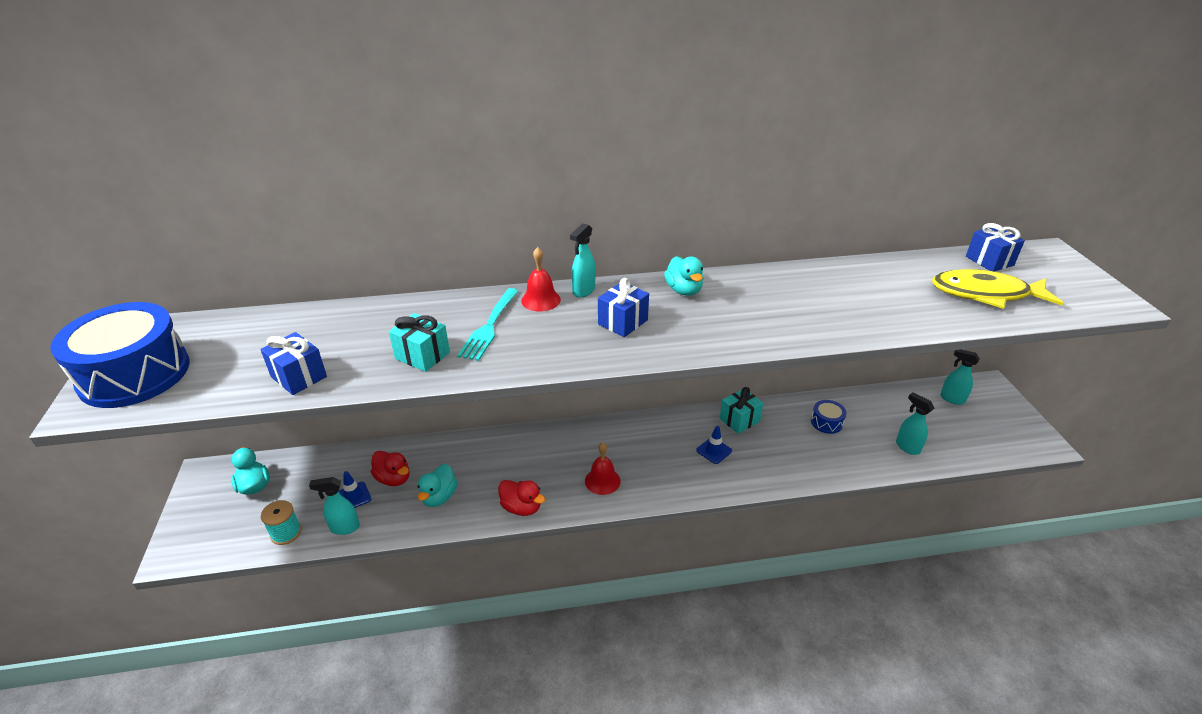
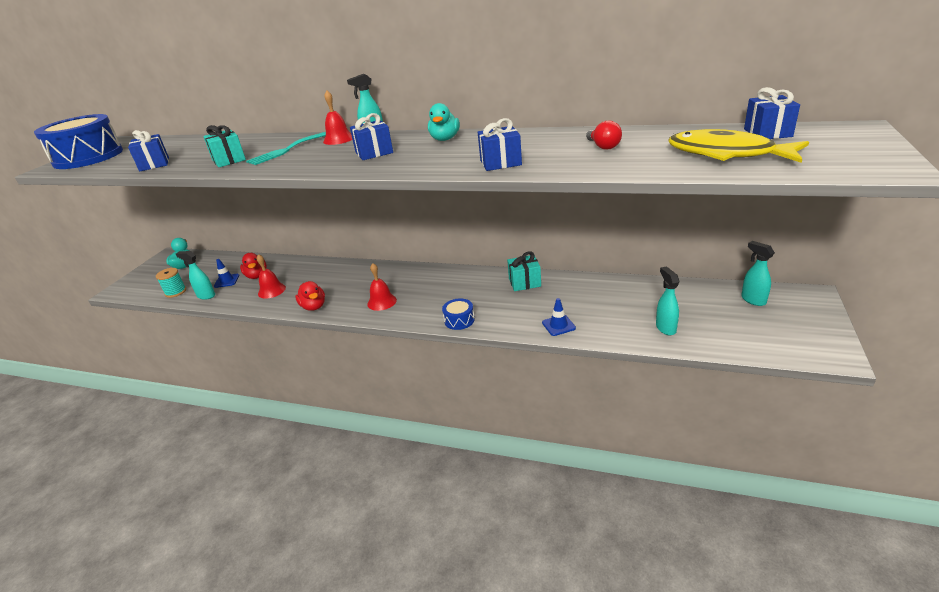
camera: 30 degrees right, 5 degrees down
(439, 497) = (271, 290): turquoise duck -> red bell
(714, 450) = (483, 299): blue traffic cone -> blue traffic cone (558, 325)
(793, 326) = (500, 163): none -> blue gift
(826, 422) = (601, 297): blue drum -> blue drum (459, 320)
(868, 291) = (603, 146): none -> red light bulb

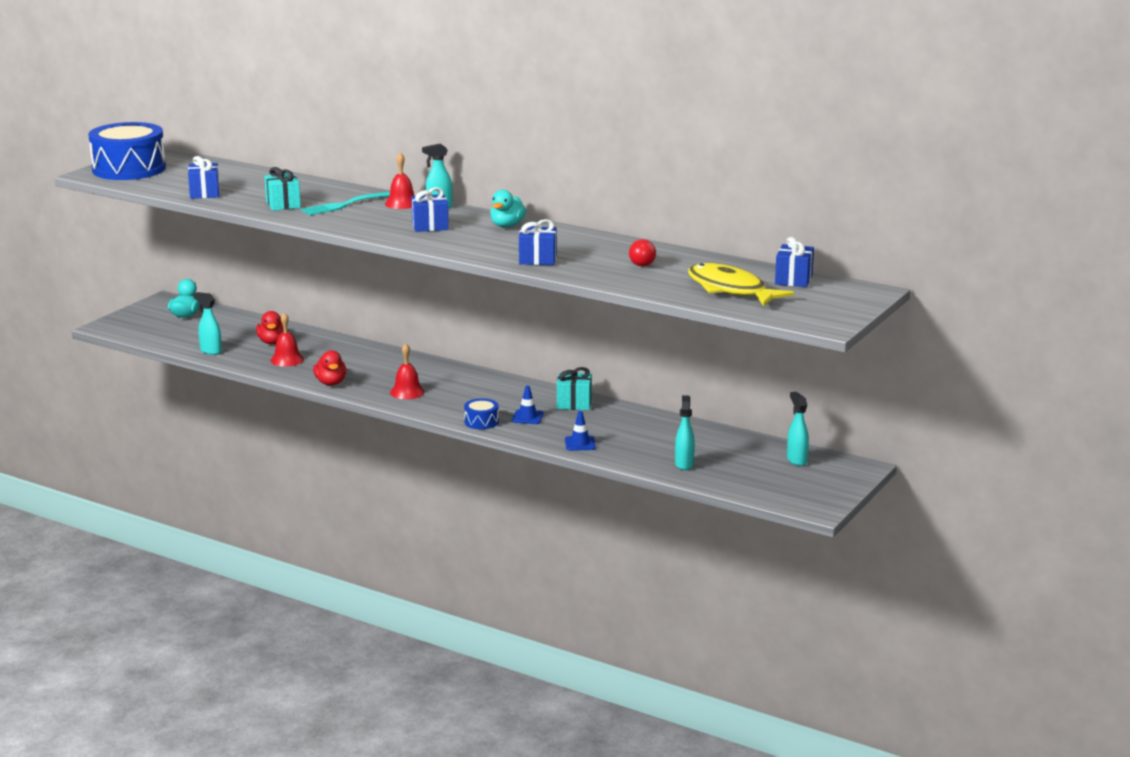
camera: 10 degrees right, 10 degrees down
(175, 292) = (175, 341): turquoise spool -> none
(226, 281) = (236, 341): blue traffic cone -> blue traffic cone (527, 417)

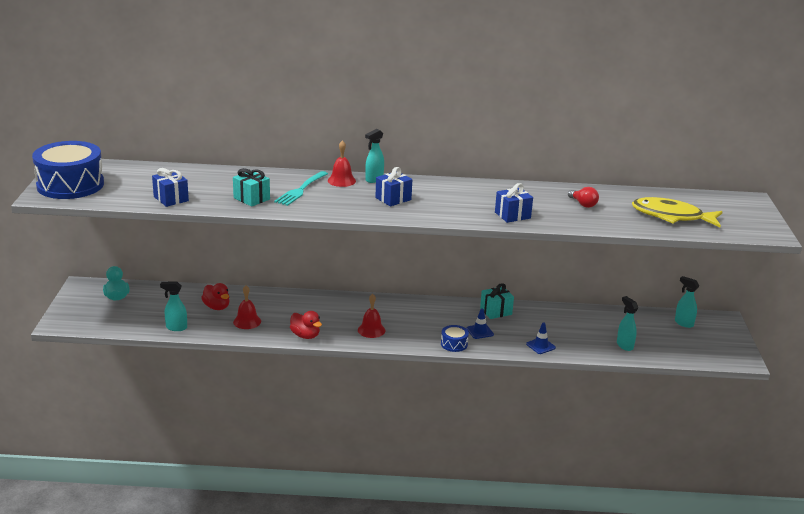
camera: 30 degrees left, 5 degrees up
(507, 225) = (446, 188): turquoise duck -> none
(793, 280) = (694, 199): blue gift -> none

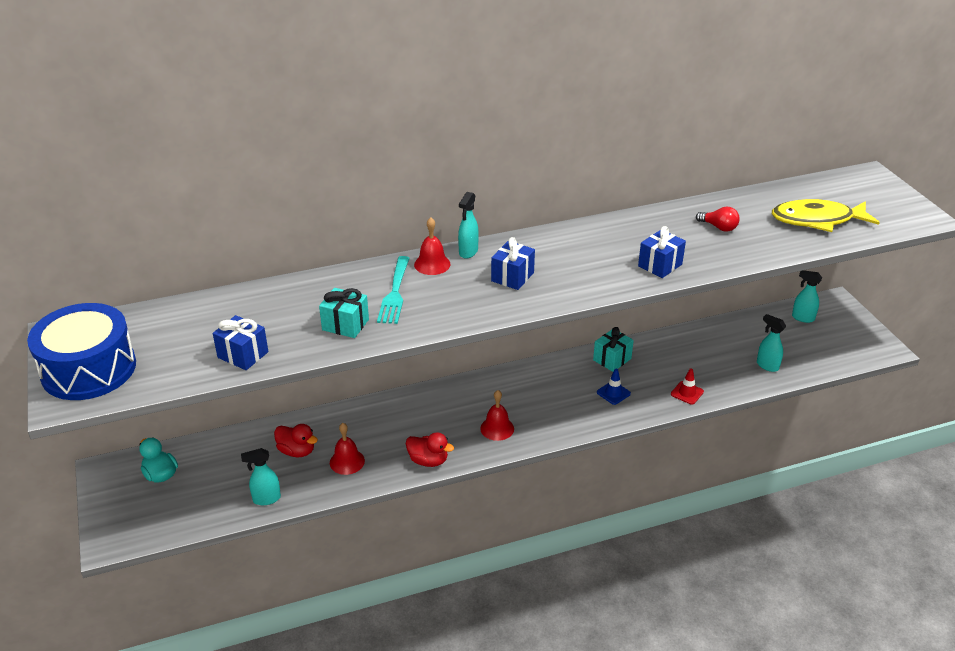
camera: 20 degrees left, 10 degrees up
(454, 344) = (598, 419): blue drum -> none
(540, 346) = (687, 393): blue traffic cone -> red traffic cone

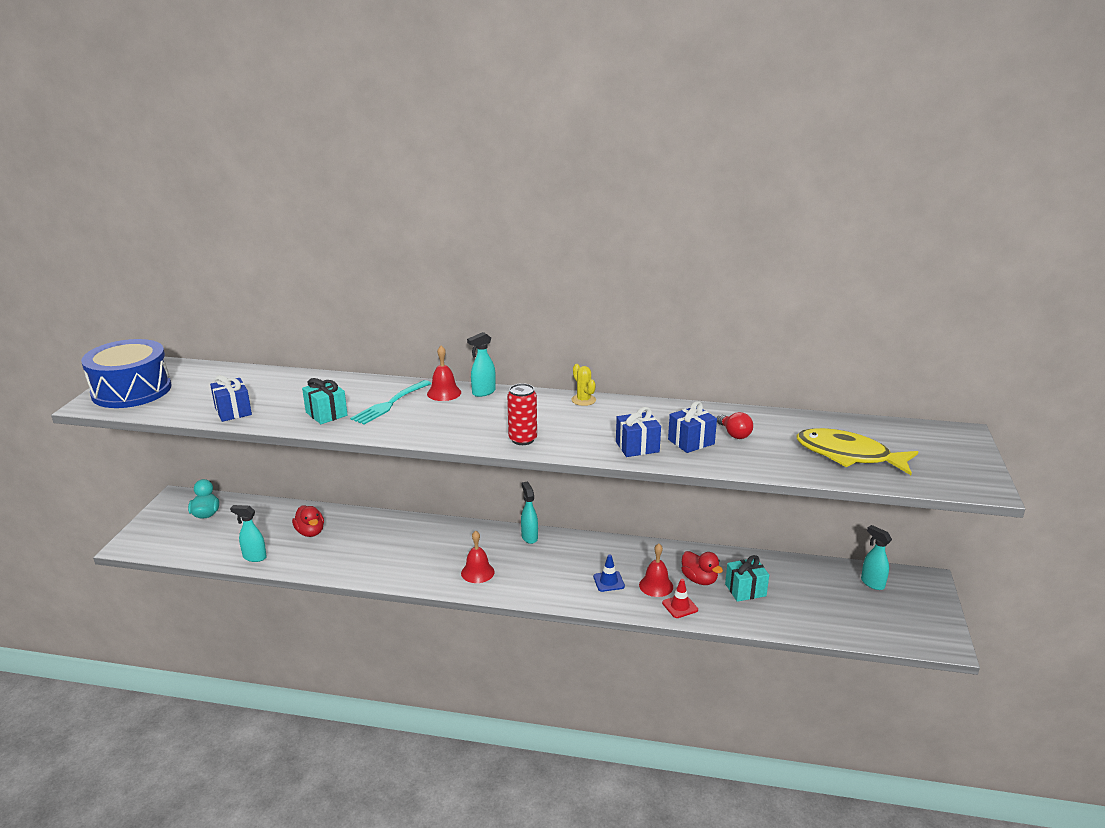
camera: 30 degrees right, 10 degrees down
(347, 461) = (337, 553): red bell -> red bell (656, 586)
(428, 461) = (397, 576): red duck -> red duck (699, 580)
(512, 277) = (495, 419): blue gift -> blue gift (691, 442)
(560, 290) = (522, 439): none -> red can
(565, 232) = (583, 400): none -> yellow cactus
(612, 359) = (636, 554): turquoise gift -> turquoise gift (745, 590)
(767, 365) = (788, 612): turquoise spray bottle -> turquoise spray bottle (529, 537)

